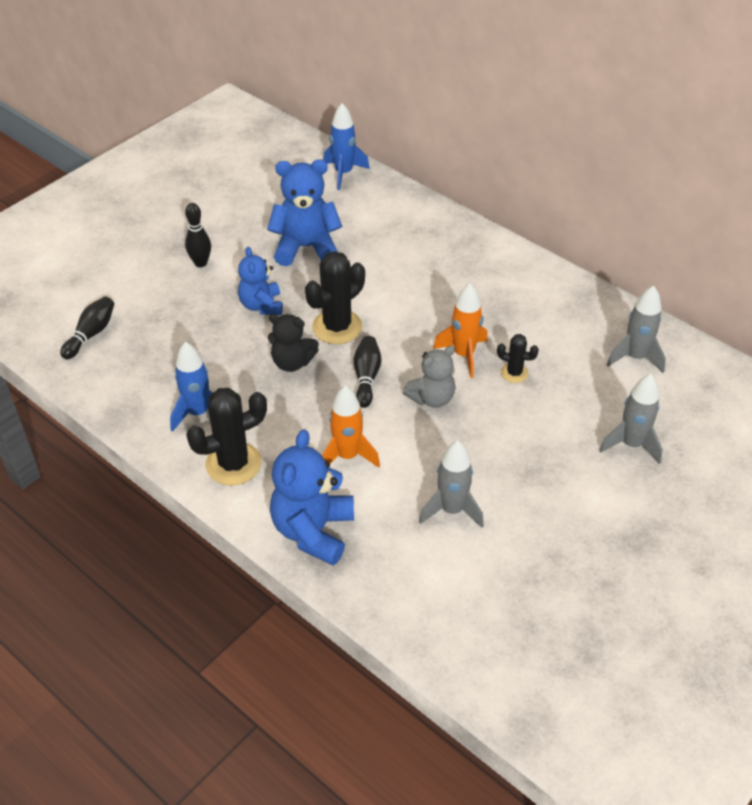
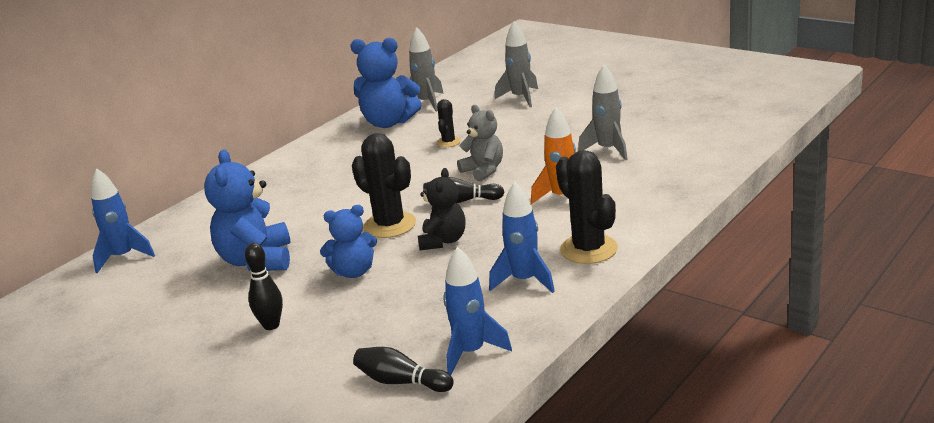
camera: 90 degrees left, 20 degrees down
(108, 373) = (471, 353): none -> blue rocket
(313, 531) = (654, 200): blue teddy bear -> blue teddy bear (388, 122)
(463, 355) = (427, 163): orange rocket -> none

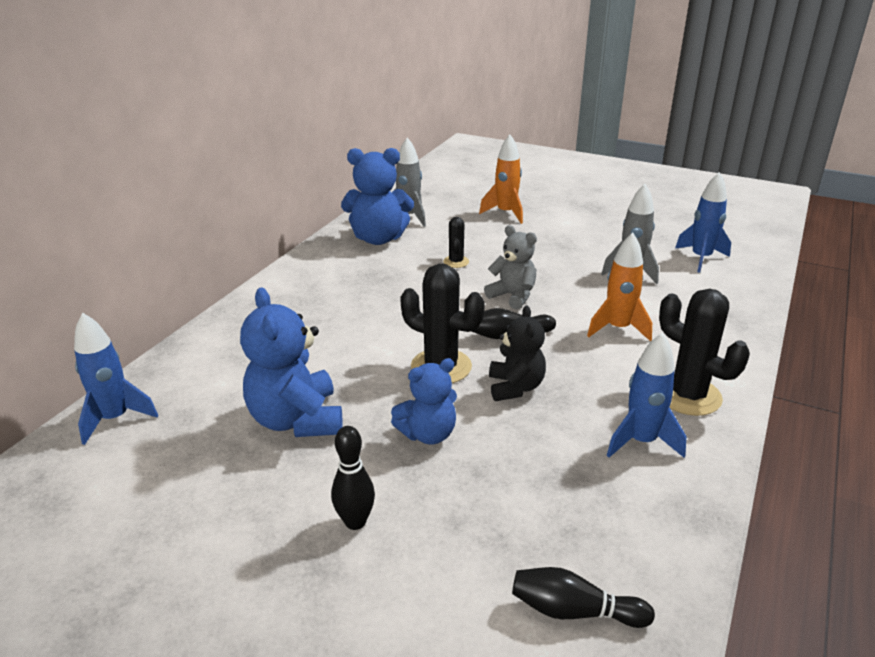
camera: 15 degrees left, 5 degrees up
(471, 353) = (639, 555): blue rocket -> blue rocket (701, 258)
(520, 98) = (505, 213): grey rocket -> orange rocket

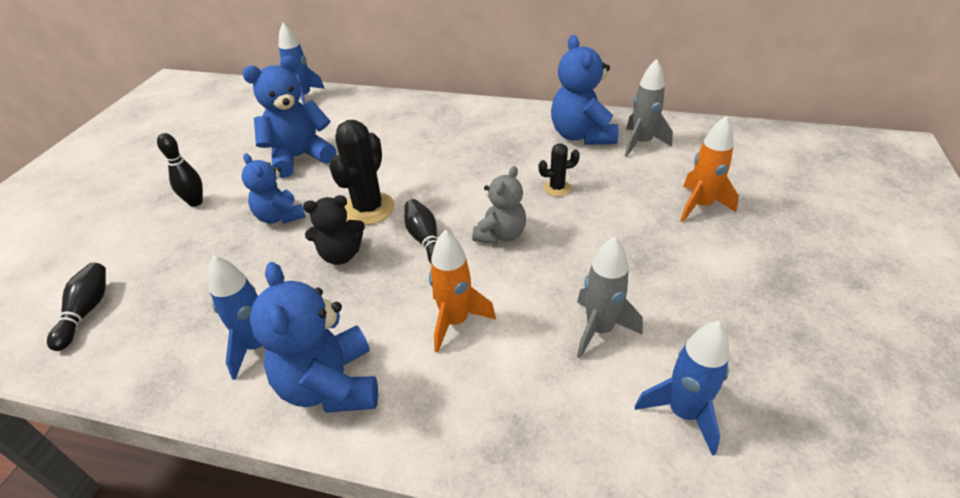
camera: 80 degrees right, 10 degrees up
(688, 396) = (330, 385): black cactus -> blue teddy bear

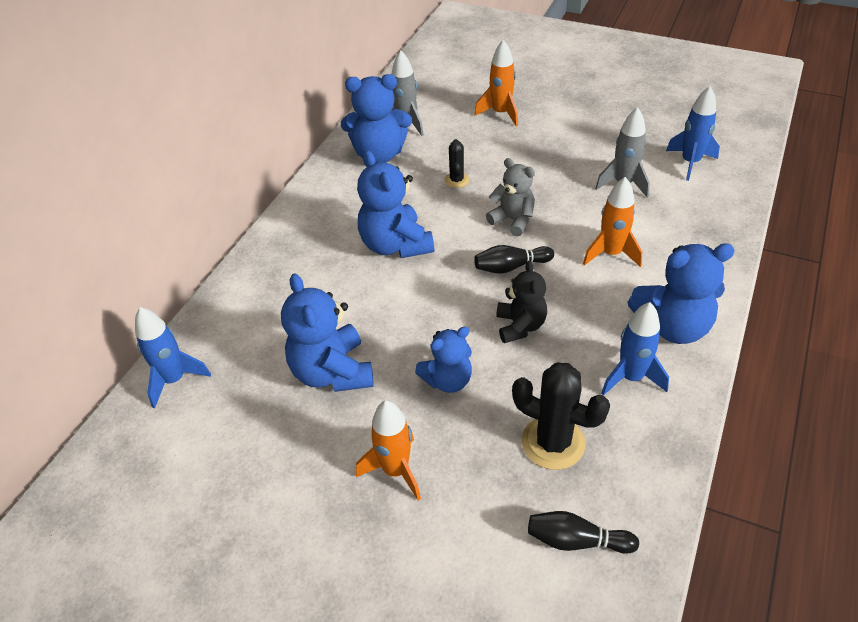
camera: 80 degrees left, 5 degrees up
(195, 202) = (395, 470): black bowling pin -> orange rocket
(368, 209) = (453, 307): black cactus -> black cactus (553, 442)
(449, 165) = (395, 245): none -> blue teddy bear

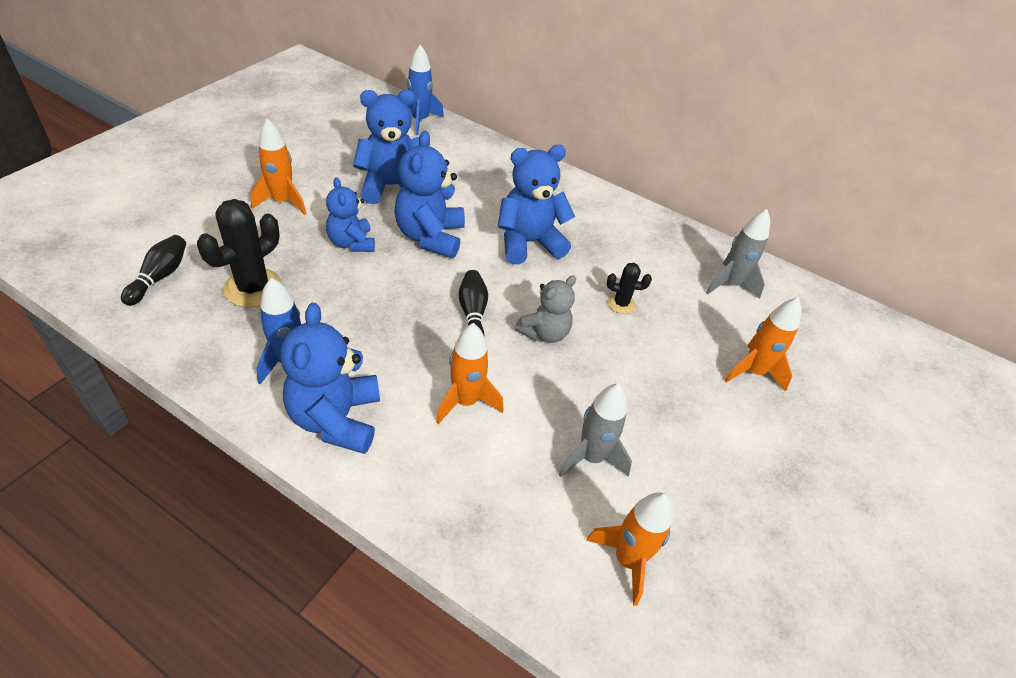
camera: 90 degrees right, 0 degrees up
(379, 154) = (673, 255): blue teddy bear -> blue teddy bear (430, 237)
(520, 326) = (391, 301): black teddy bear -> none
(690, 162) = (627, 560): blue rocket -> orange rocket

